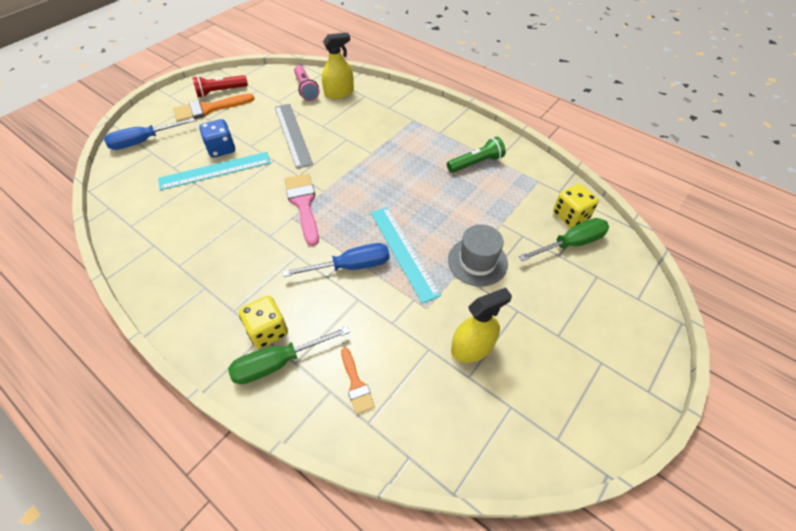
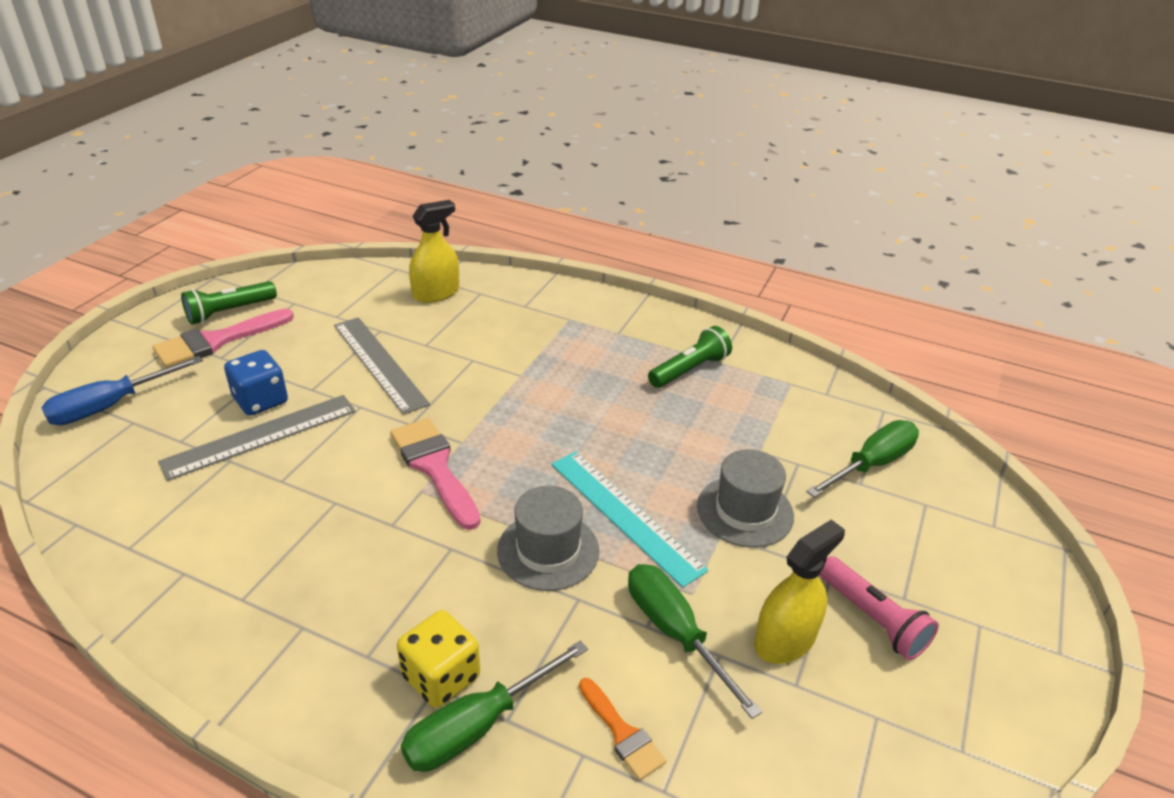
camera: 15 degrees left, 15 degrees down
(208, 109) = (216, 341): orange brush -> pink brush
(215, 171) = (261, 436): turquoise ruler -> grey ruler
(220, 92) = (229, 312): red flashlight -> green flashlight
(306, 89) = (378, 293): pink flashlight -> pink flashlight (872, 618)
(351, 266) = (548, 550): blue screwdriver -> grey hat
(407, 330) = (674, 632): none -> green screwdriver
(570, 216) = (855, 425): yellow dice -> none

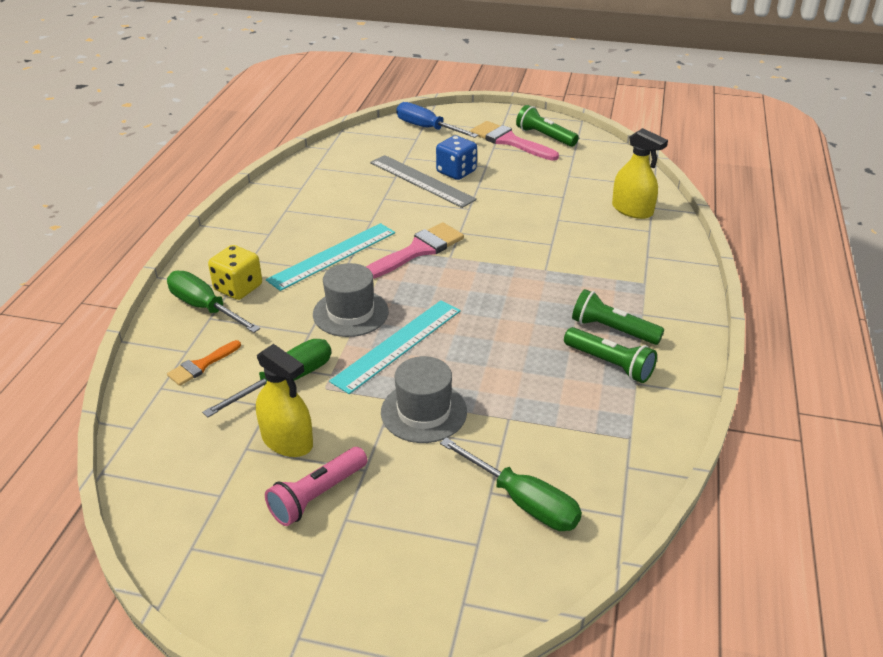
camera: 80 degrees right, 0 degrees up
(379, 363) = (521, 205): grey ruler -> none
(406, 554) = (333, 256): none -> turquoise ruler
(638, 356) = (612, 330): none -> green flashlight

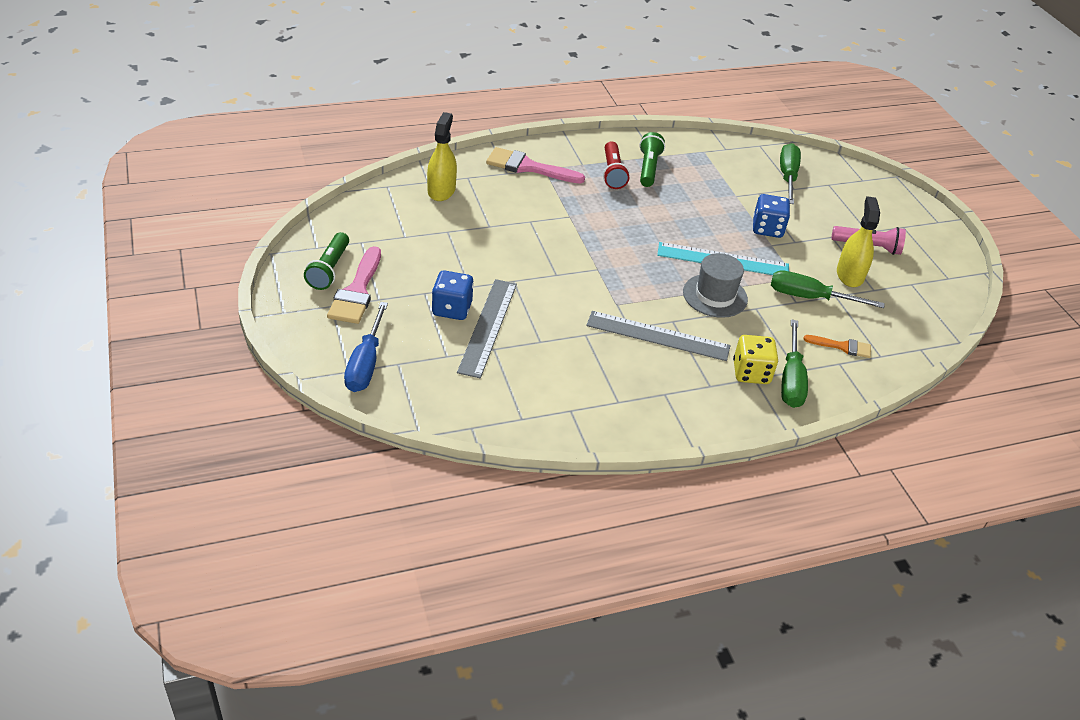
camera: 125 degrees left, 5 degrees up
(333, 256) = (658, 336): turquoise ruler -> grey ruler
(418, 251) = (605, 289): pink brush -> pink brush (528, 167)
(424, 412) = (767, 229): grey hat -> blue dice
(612, 330) = (612, 173): green flashlight -> red flashlight

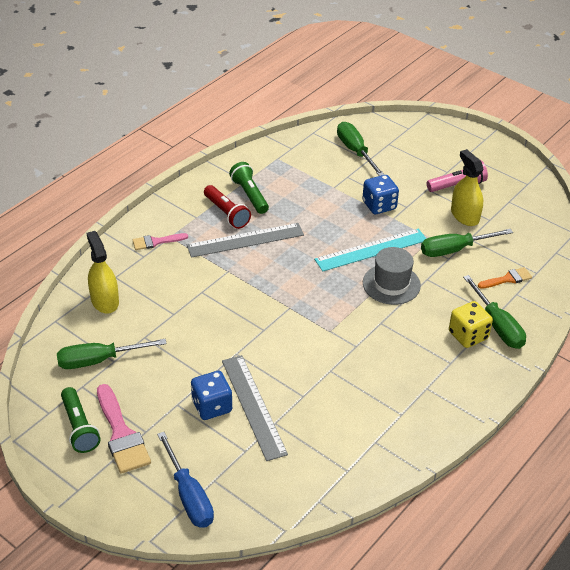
camera: 30 degrees left, 0 degrees up
(393, 230) = (99, 360): none -> green screwdriver
(528, 167) = (156, 242): pink brush -> pink brush, size x0.58
(658, 336) = (381, 341): grey ruler -> grey ruler (245, 240)

